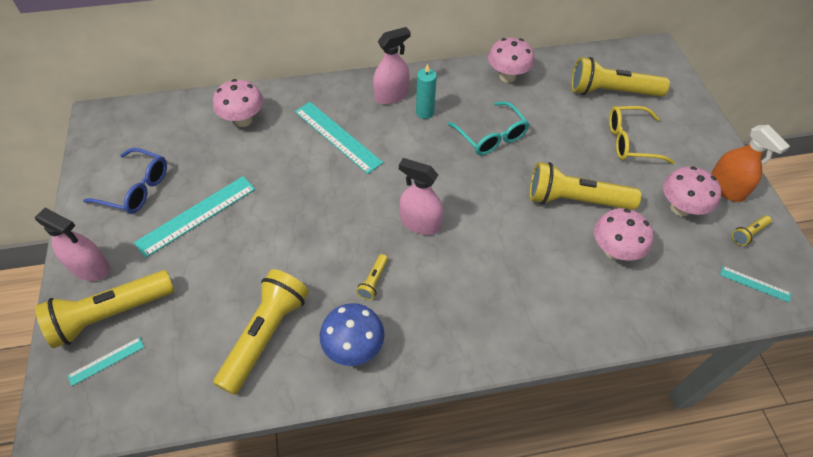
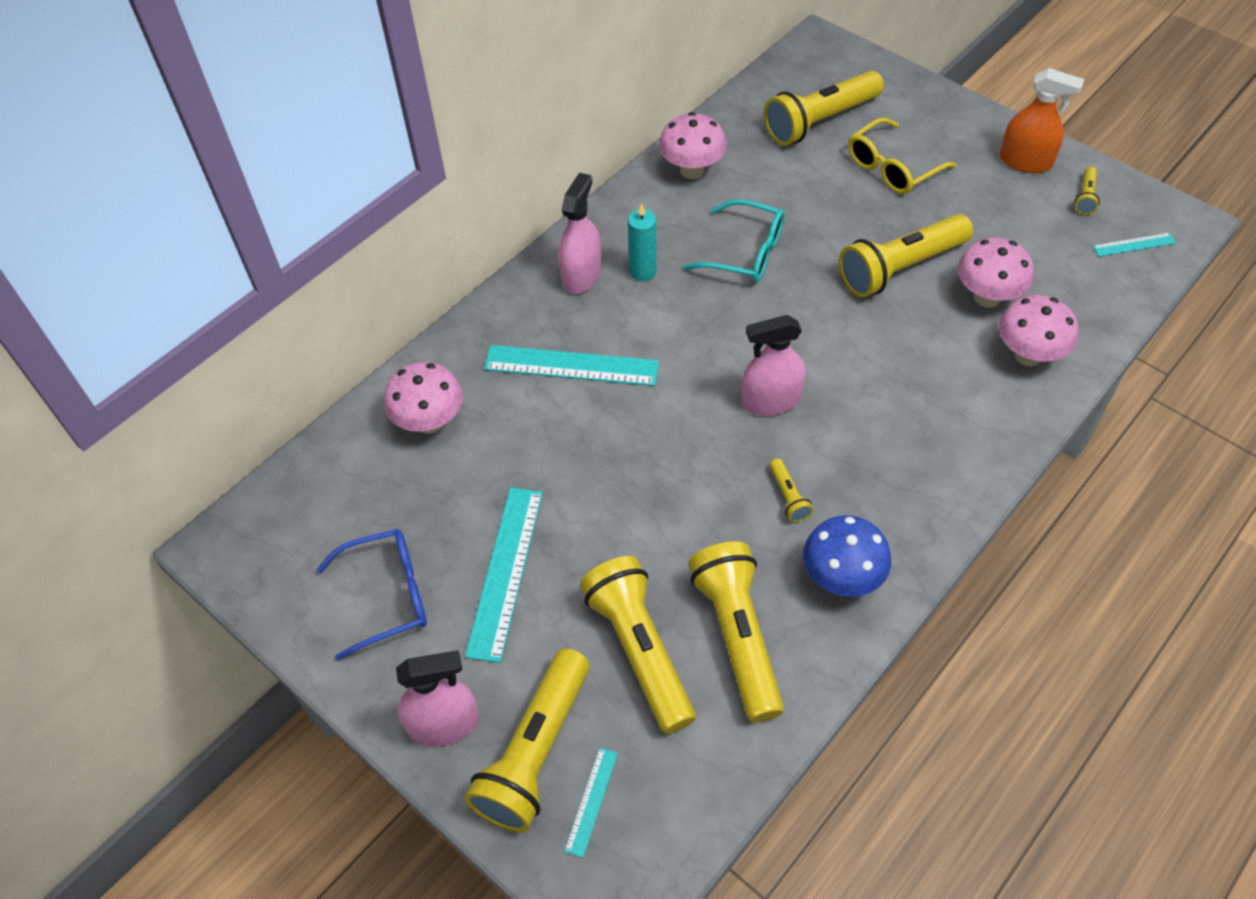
camera: 35 degrees left, 0 degrees up
(212, 303) = (639, 650): none -> yellow flashlight
(680, 208) = (1004, 211): pink mushroom -> pink mushroom (1028, 355)

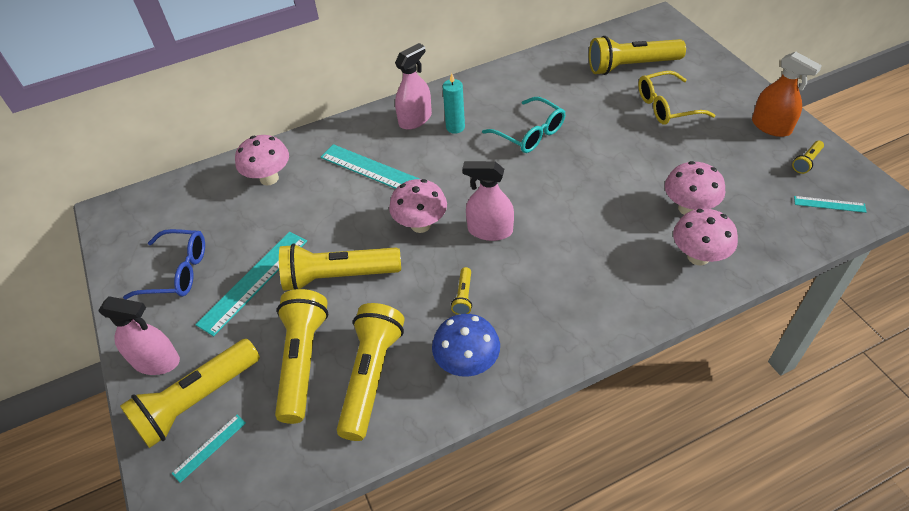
camera: 25 degrees right, 5 degrees down
(692, 170) = (525, 75): pink mushroom -> pink mushroom (420, 225)
(900, 268) = (634, 172): yellow flashlight -> yellow flashlight (338, 276)

